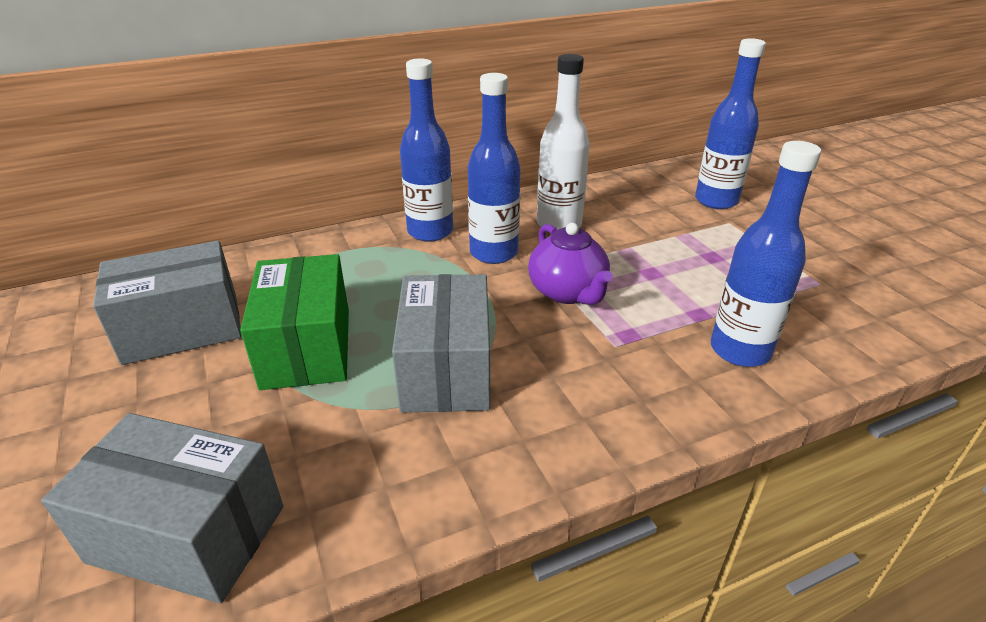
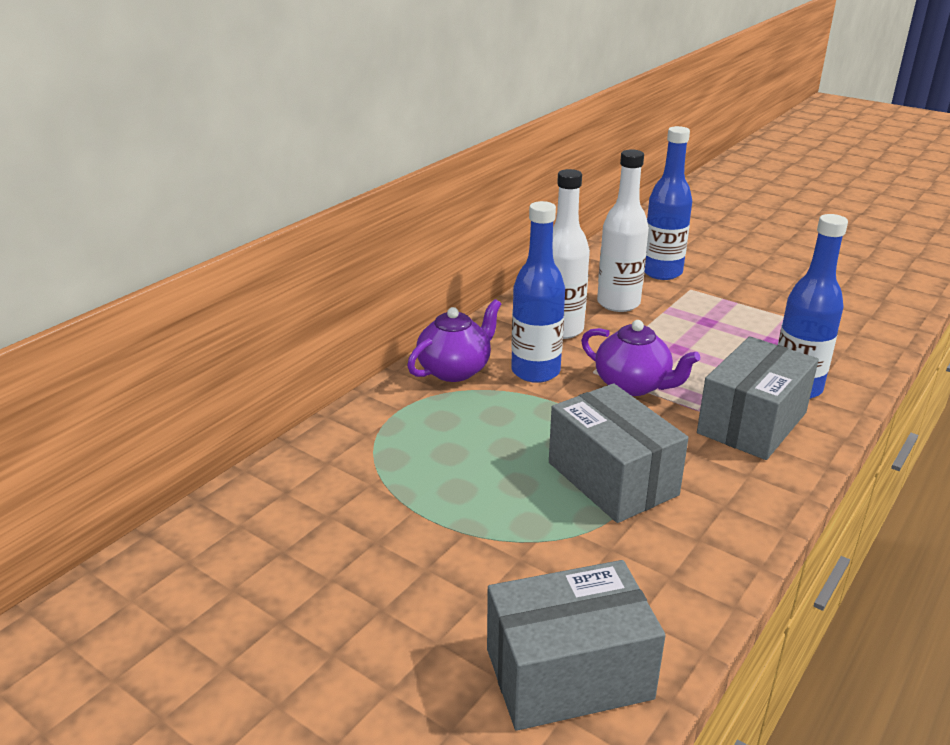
camera: 30 degrees left, 5 degrees down
(182, 328) = (333, 535): grey box -> grey box (752, 423)
(307, 347) = (476, 506): green box -> none
(430, 232) = (455, 370): blue bottle -> purple teapot
(639, 217) = (618, 303): none -> white bottle

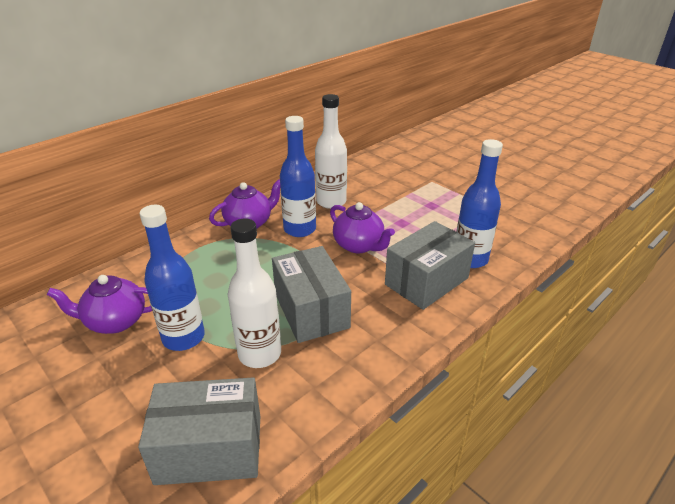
camera: 10 degrees right, 5 degrees up
(329, 526) = (115, 321): none -> purple teapot
(618, 303) = (378, 187): white bottle -> white bottle (259, 354)
(662, 272) = (418, 168): blue bottle -> blue bottle (183, 337)

